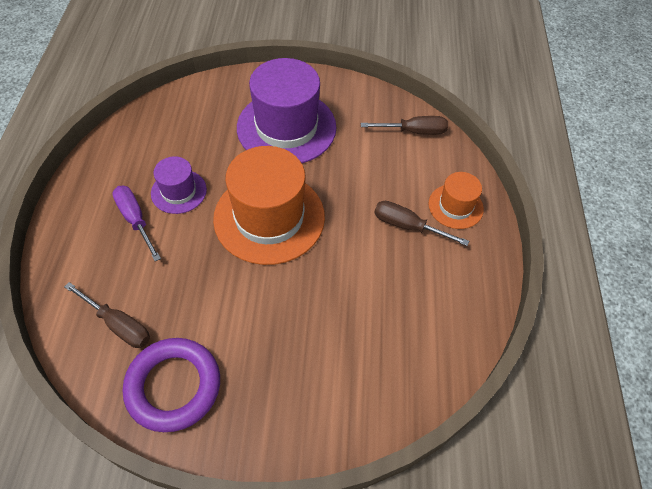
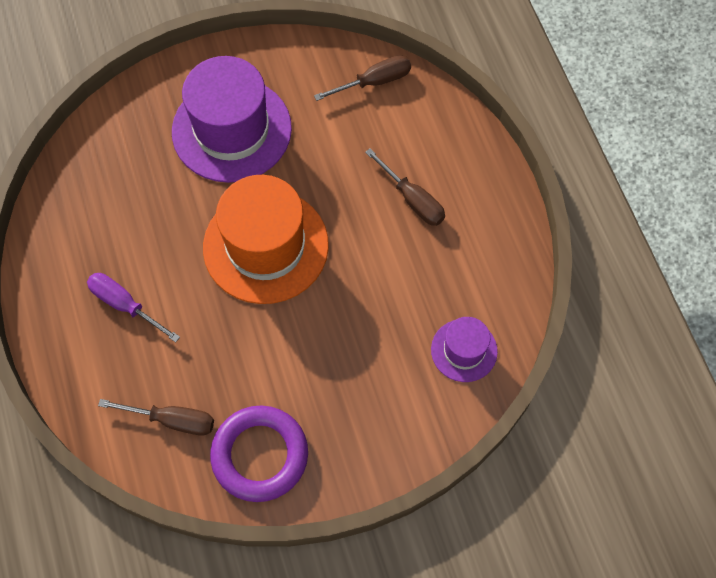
camera: 20 degrees left, 10 degrees up
(179, 191) = (153, 254): purple hat -> purple hat (464, 350)
(407, 226) = (412, 199): brown screwdriver -> brown screwdriver turned 135 degrees counterclockwise
(455, 206) = (453, 157): orange hat -> none

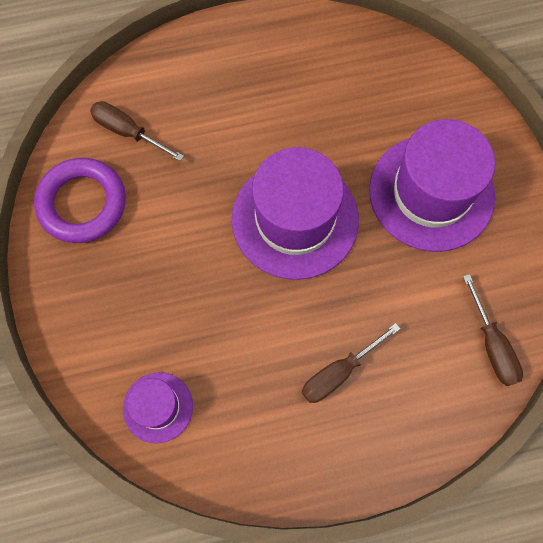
camera: 95 degrees right, 5 degrees up
(125, 305) = (244, 94): purple screwdriver -> none
(172, 420) = (128, 132): brown screwdriver -> brown screwdriver turned 105 degrees clockwise
(265, 246) = (295, 219): orange hat -> purple hat

